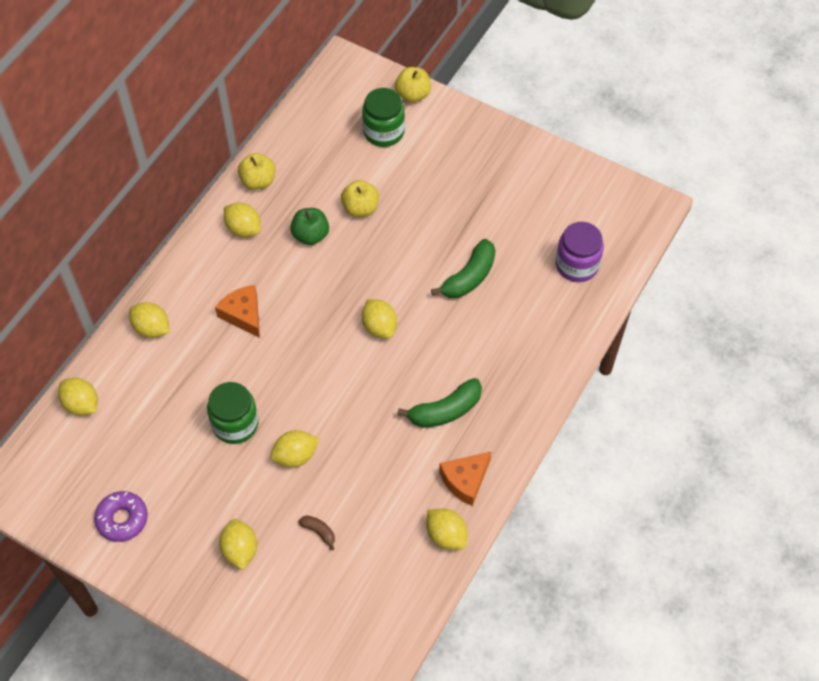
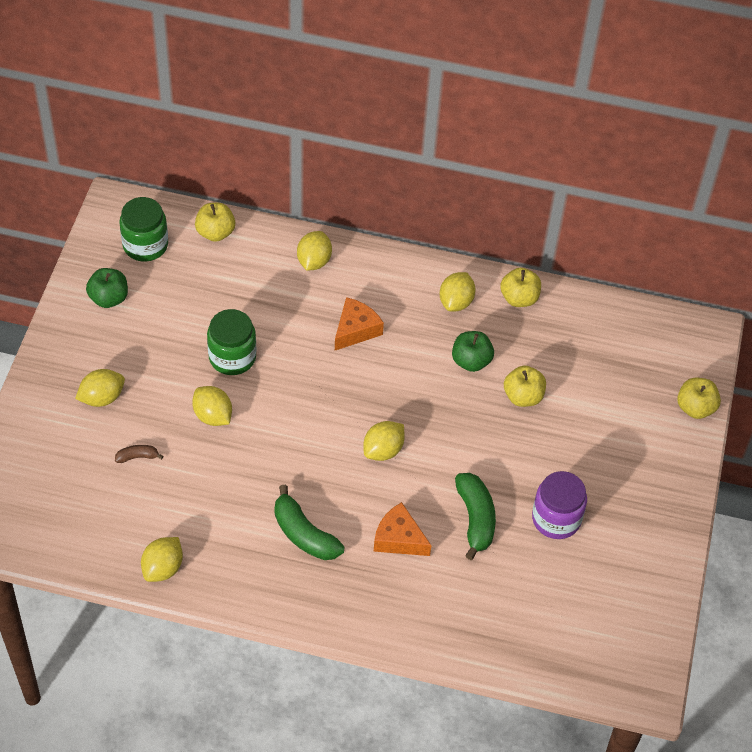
camera: 70 degrees right, 5 degrees down
(81, 404) = (215, 232): yellow lemon -> yellow apple
(122, 519) = (109, 298): purple donut -> green apple
(319, 532) = (137, 457): brown banana -> brown banana turned 120 degrees counterclockwise
(383, 132) = (632, 393): green jar -> green jar (145, 245)
(465, 480) = (229, 571): orange cheese -> orange cheese (399, 538)
(469, 277) = (475, 519): green banana -> green banana turned 120 degrees counterclockwise
(577, 265) = (532, 623): purple jar -> purple jar (556, 519)

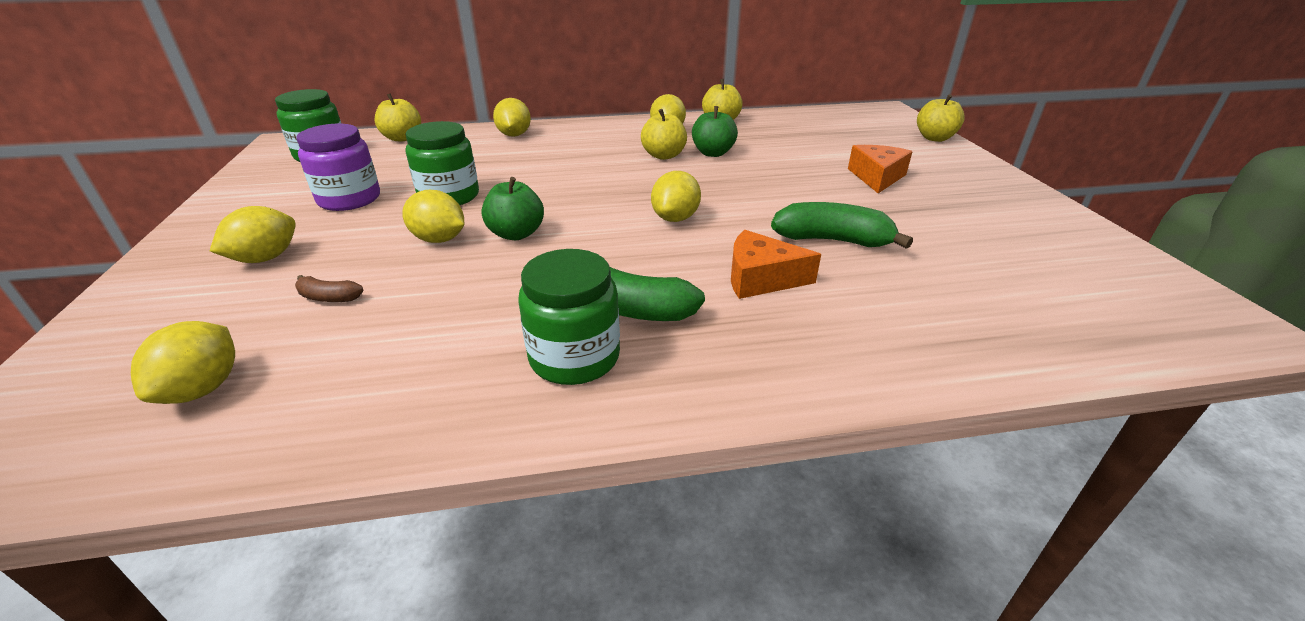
camera: 20 degrees left, 20 degrees down
(109, 298) = (276, 189): green apple -> green apple (516, 234)
(137, 457) = (329, 297): brown banana -> brown banana turned 135 degrees counterclockwise
(163, 568) = (399, 416): yellow lemon -> yellow lemon (203, 389)
(258, 562) = (574, 357): none -> green jar
(356, 330) = (582, 158): orange cheese -> orange cheese (877, 177)
(475, 519) = (832, 240): green banana -> green banana turned 45 degrees counterclockwise
(523, 396) = (783, 160): yellow apple -> yellow apple (663, 156)
(556, 519) = (916, 219): purple jar -> purple jar (349, 199)

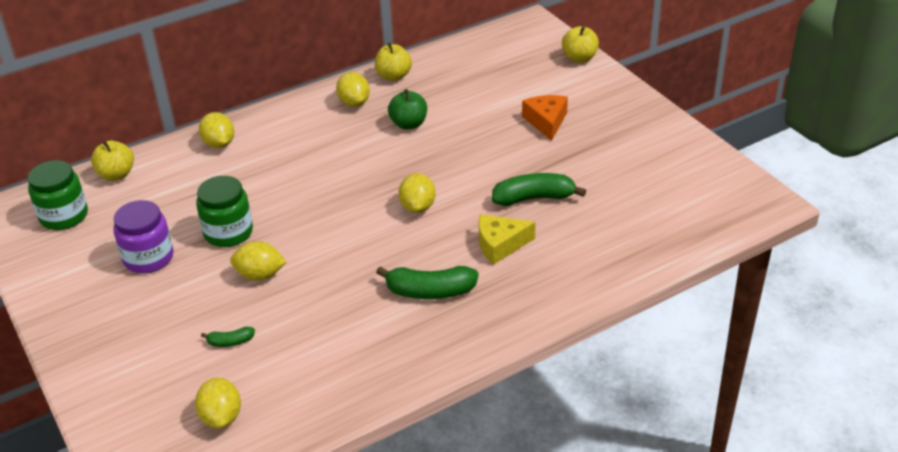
camera: 20 degrees left, 5 degrees up
(265, 258) = (148, 328): yellow lemon -> none
(329, 297) = (230, 342): brown banana -> green banana
(516, 234) = (312, 254): green apple -> none
(574, 357) = (419, 333): green jar -> none
(663, 156) = (370, 138): yellow apple -> none
(760, 278) = (500, 245): orange cheese -> yellow cheese

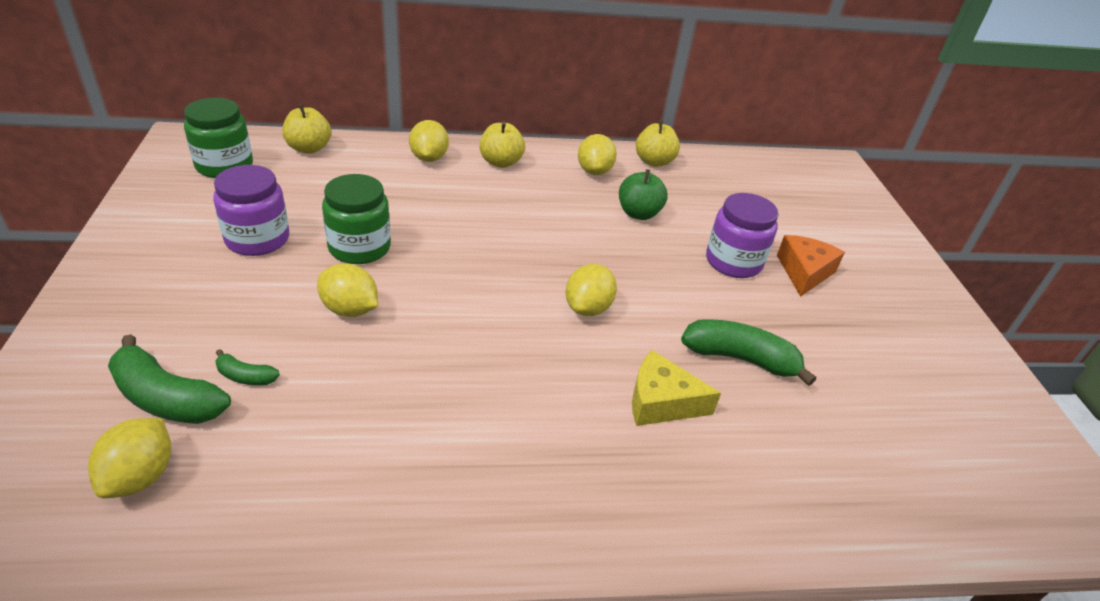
camera: 20 degrees right, 0 degrees up
(430, 291) = (529, 425): green banana -> green banana (167, 398)
(495, 134) = (733, 262): none -> purple jar
(579, 58) = (879, 218): yellow apple -> yellow apple (501, 162)

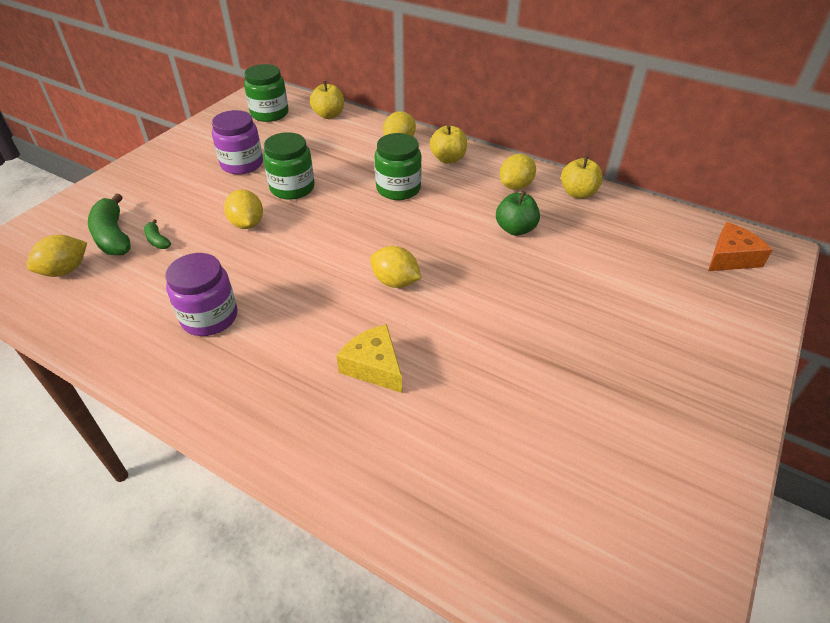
camera: 40 degrees right, 5 degrees up
(484, 209) = (398, 188): none -> green jar
(588, 308) = (395, 282): yellow lemon -> yellow lemon turned 60 degrees clockwise
(733, 262) = (555, 294): purple jar -> purple jar (209, 317)
(740, 359) = (471, 366): green banana -> none
(804, 272) = (614, 327): orange cheese -> orange cheese (731, 257)

